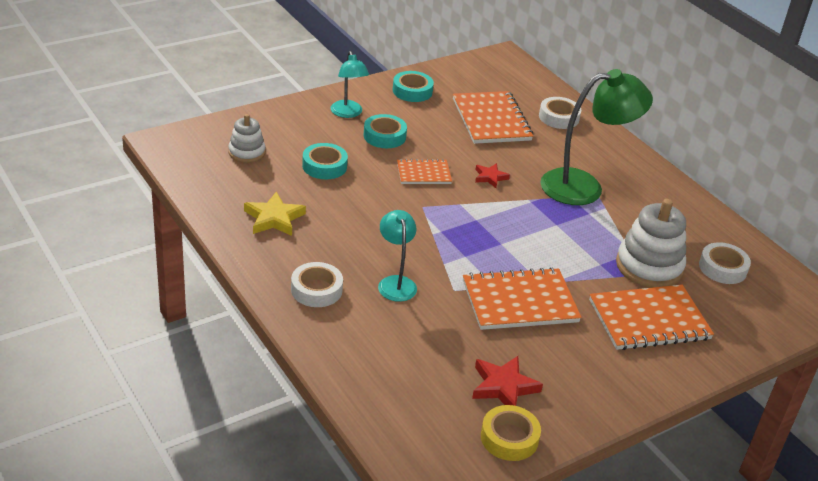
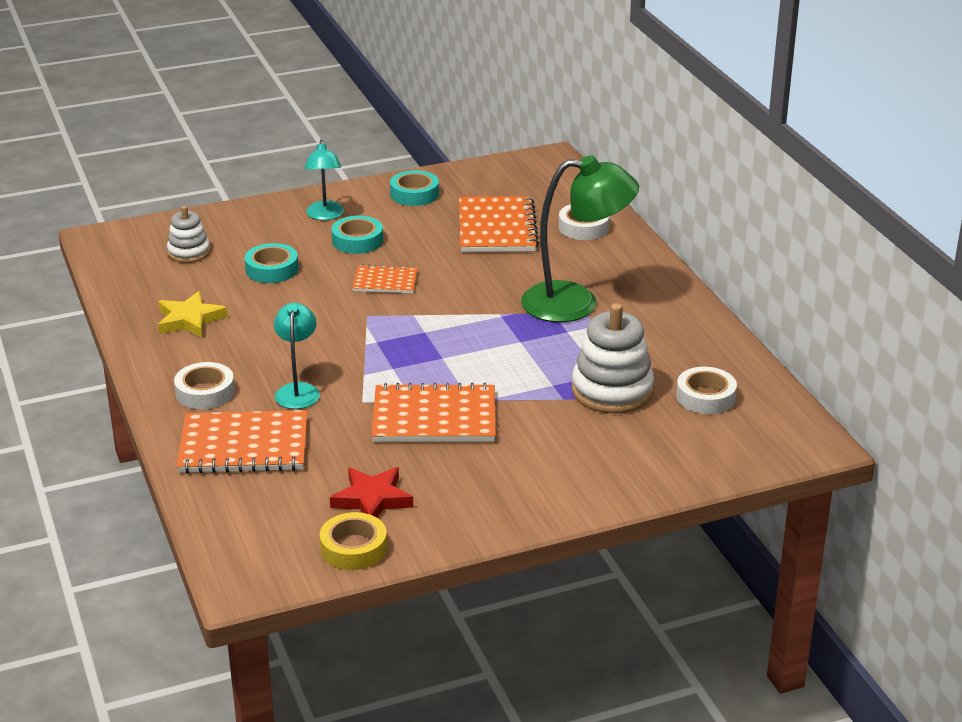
camera: 15 degrees right, 5 degrees down
(490, 177) = (464, 288): red star -> none
(649, 320) = (582, 444): orange notebook -> orange notebook (244, 445)

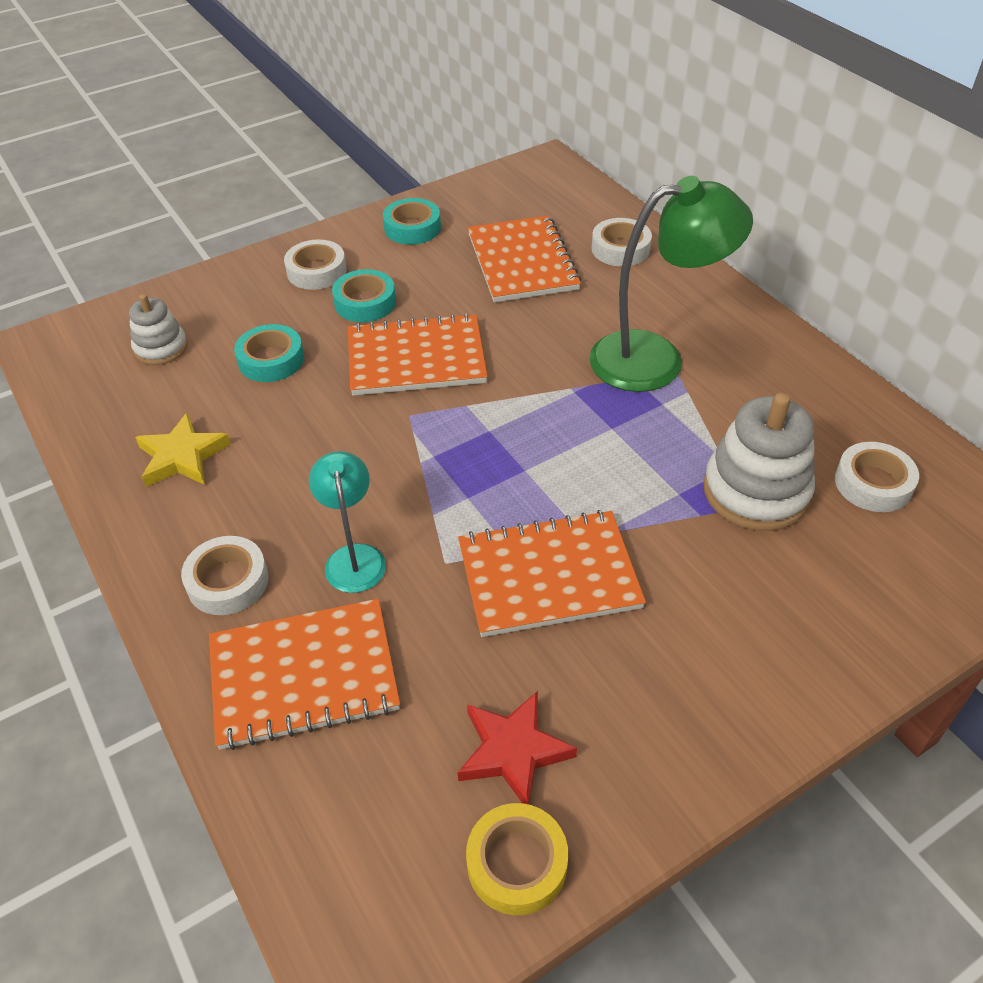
camera: 10 degrees left, 15 degrees up
(325, 215) = (316, 271): turquoise lamp -> white tape
(385, 281) = (416, 358): orange notebook -> orange notebook, size x1.76

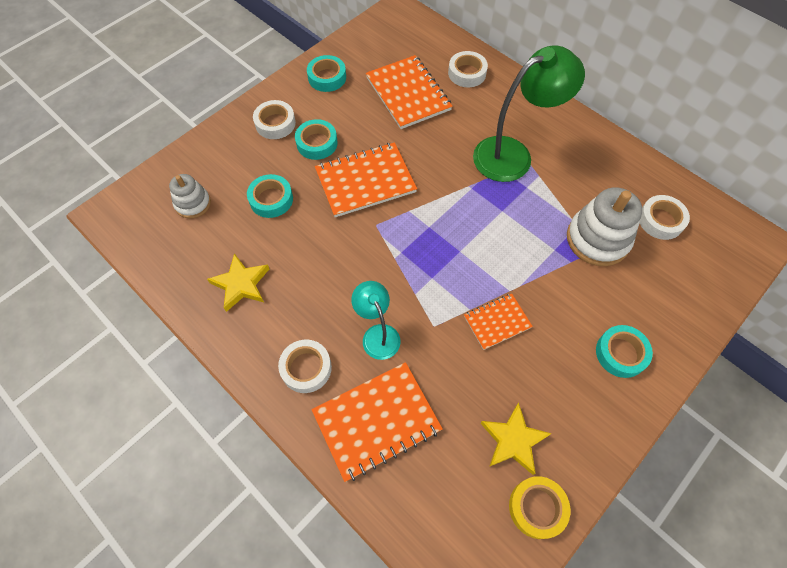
camera: 15 degrees left, 15 degrees up
(513, 751) = (513, 440): red star -> yellow star
(548, 576) = (497, 322): orange notebook -> orange notebook, size x0.57
(743, 661) = (621, 353): none -> turquoise tape

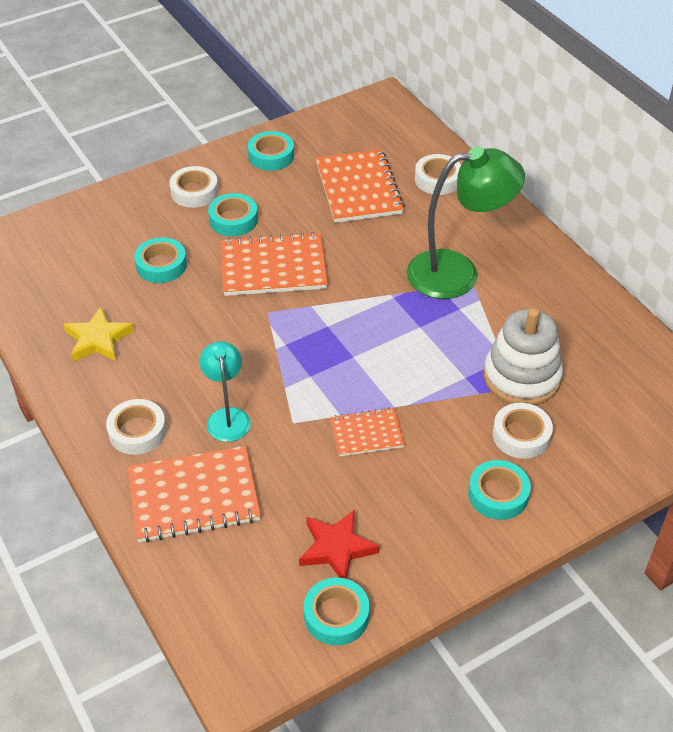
camera: 15 degrees right, 15 degrees down
(193, 203) = (75, 253): white stacking toy -> none
(513, 440) = (336, 548): yellow star -> red star
(537, 508) = (336, 615): yellow tape -> turquoise tape
(660, 220) = (608, 373): white tape -> white tape (521, 435)

